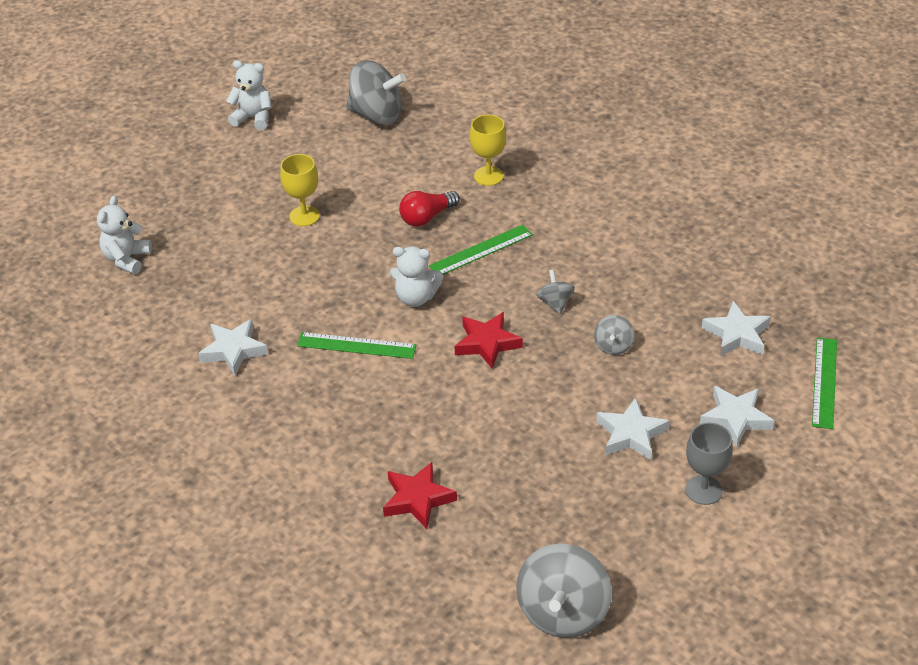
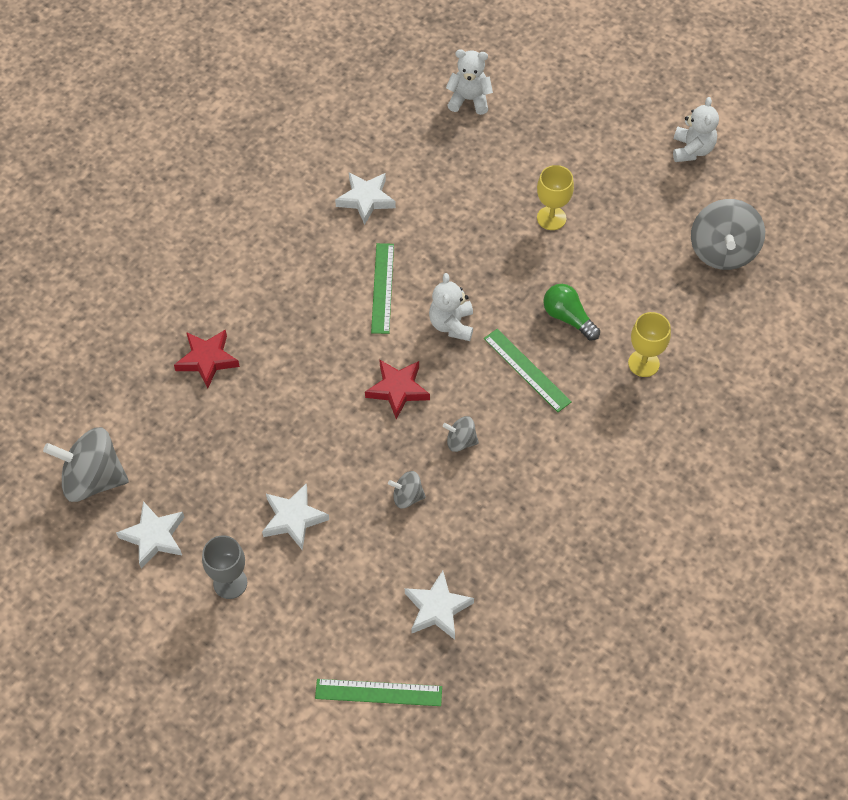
camera: 80 degrees right, 15 degrees up
(427, 217) = (568, 318): red light bulb -> green light bulb
(555, 303) = (460, 441): grey spinning top -> grey spinning top turned 150 degrees counterclockwise
(735, 418) = (321, 609): white star -> white star (154, 537)

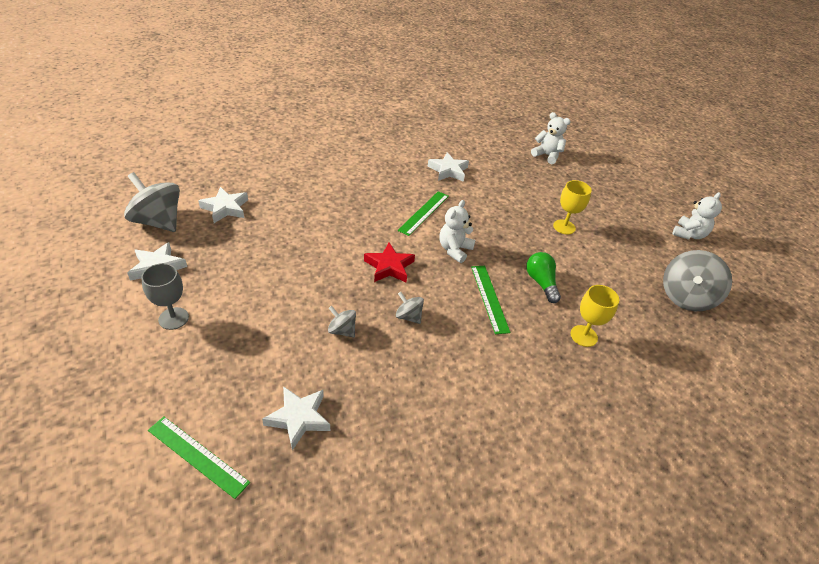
camera: 25 degrees right, 15 degrees down
(207, 360) = (285, 198): red star -> none
(294, 518) = (253, 303): white star -> white star (225, 208)

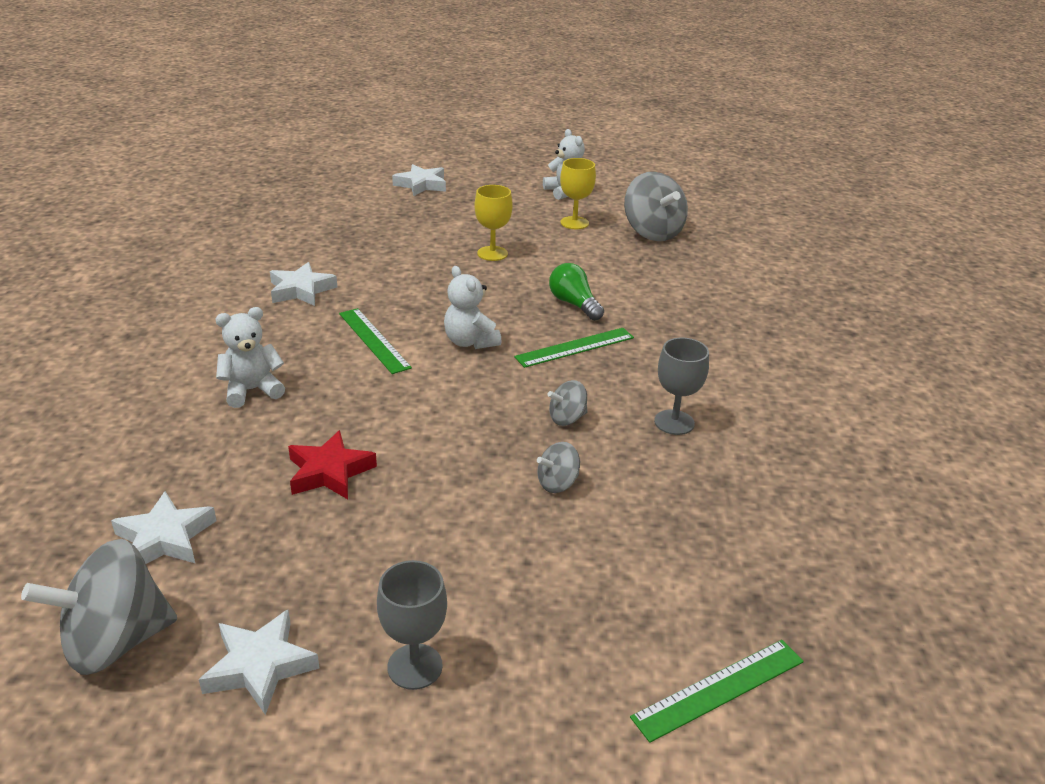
camera: 60 degrees left, 10 degrees down
(299, 418) = (694, 567): white star -> white star (421, 185)
(389, 267) = (461, 404): red star -> red star (329, 472)
(443, 372) = (674, 422): none -> grey goblet
(489, 298) = (575, 347): green ruler -> green ruler turned 45 degrees counterclockwise
(541, 283) = (574, 304): green light bulb -> green light bulb turned 45 degrees clockwise
(547, 155) = (348, 211): white teddy bear -> white teddy bear (252, 390)
(583, 336) = (671, 310): yellow goblet -> yellow goblet (574, 223)

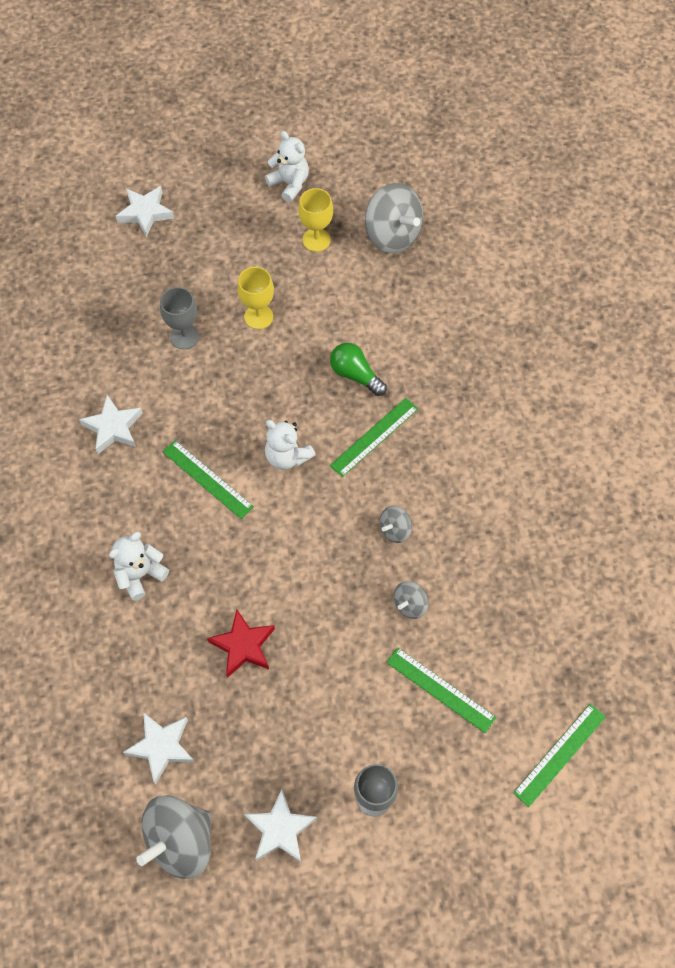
camera: 15 degrees left, 30 degrees up
(564, 572) = (440, 689): none -> green ruler
(674, 422) = (475, 509): grey goblet -> grey goblet (184, 336)

